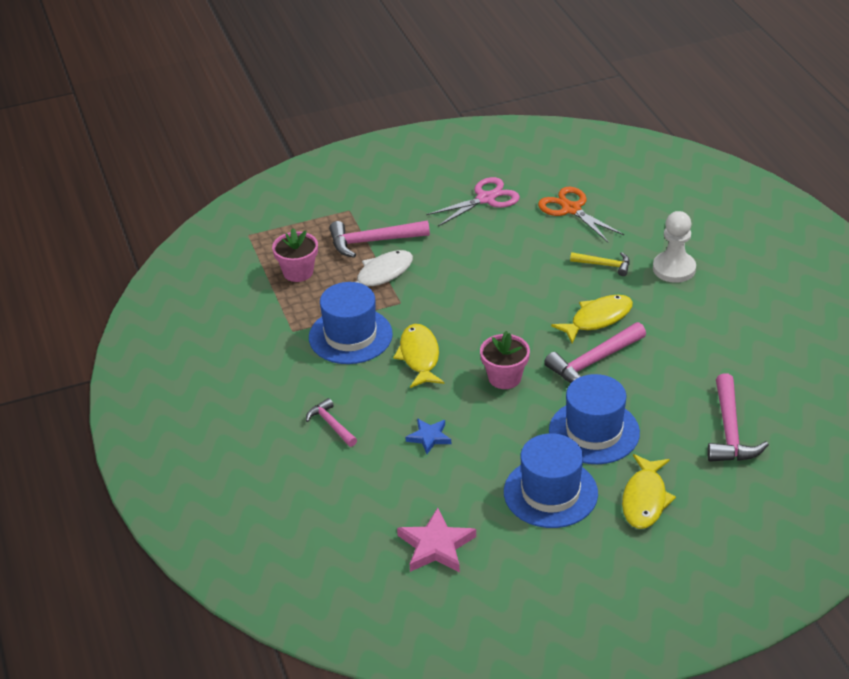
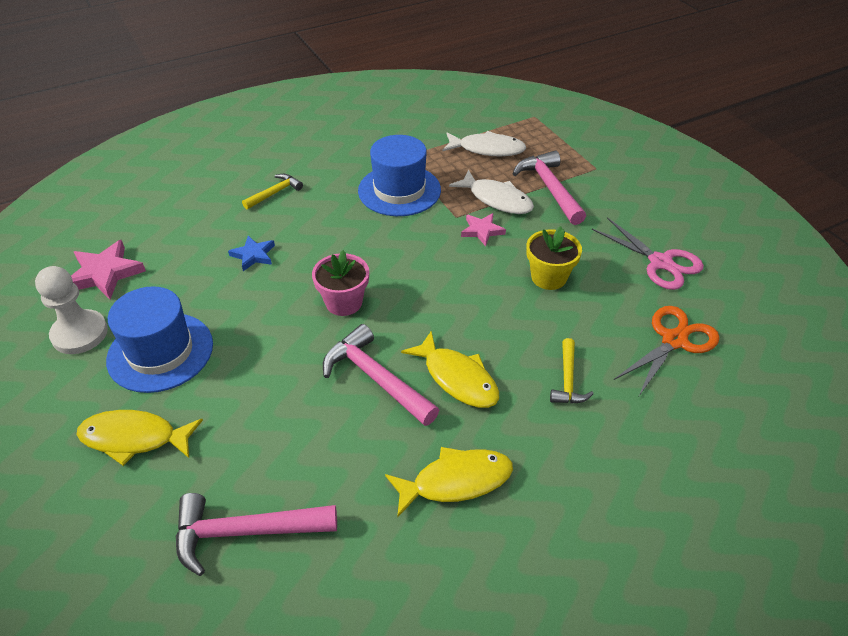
camera: 80 degrees right, 5 degrees up
(298, 272) = (487, 149): pink flower pot -> white fish
(331, 425) = (274, 193): pink hammer -> yellow hammer
(419, 356) = (373, 237): yellow fish -> yellow fish (456, 481)
(425, 289) = (482, 231): none -> pink star
(493, 259) = (549, 277): none -> yellow flower pot
(594, 432) = (253, 384): blue hat -> none
(674, 269) = (583, 458): white pawn -> white pawn (80, 334)

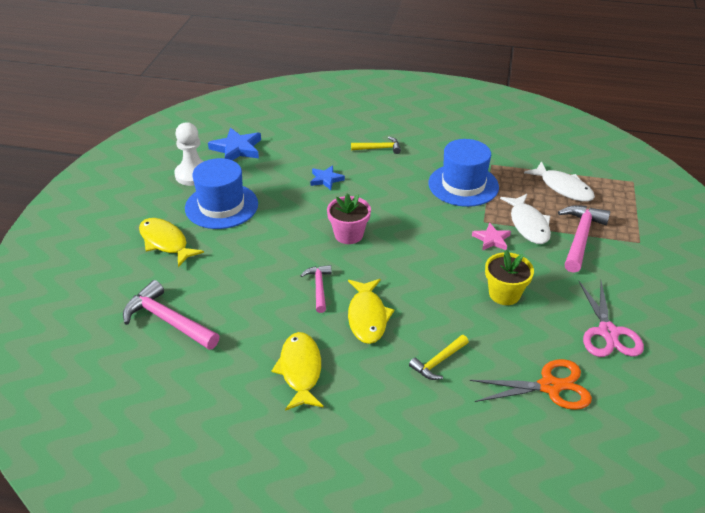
camera: 40 degrees right, 5 degrees down
(105, 273) = (237, 149): pink star -> blue star
(376, 378) = (319, 288): pink hammer -> pink hammer, size x0.59
(456, 481) = (300, 370): yellow fish -> yellow fish turned 120 degrees counterclockwise

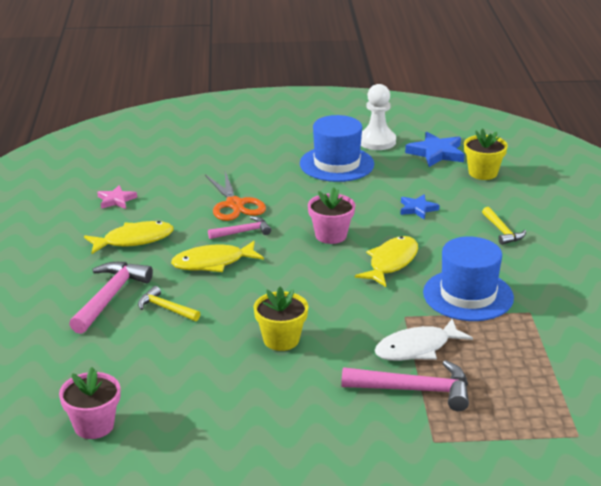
camera: 75 degrees right, 10 degrees down
(165, 242) = (270, 150): yellow fish -> yellow fish (391, 262)
(168, 321) = (172, 172): pink hammer -> pink hammer (110, 297)
(284, 135) = (483, 173): none -> yellow flower pot
(491, 239) = (372, 324): pink star -> pink star (116, 200)
(550, 386) = (152, 377): orange scissors -> orange scissors (235, 204)
(563, 188) = (516, 372): white fish -> none
(608, 332) = (246, 415): pink scissors -> none
(620, 437) = (94, 425): none -> pink flower pot

